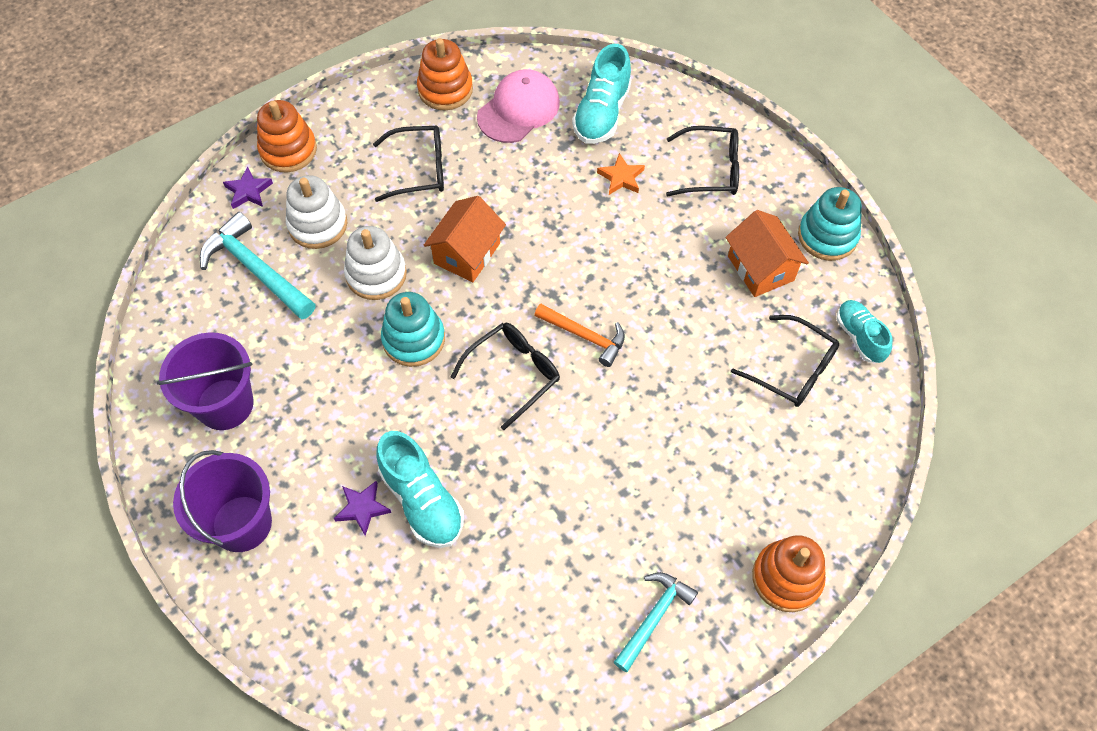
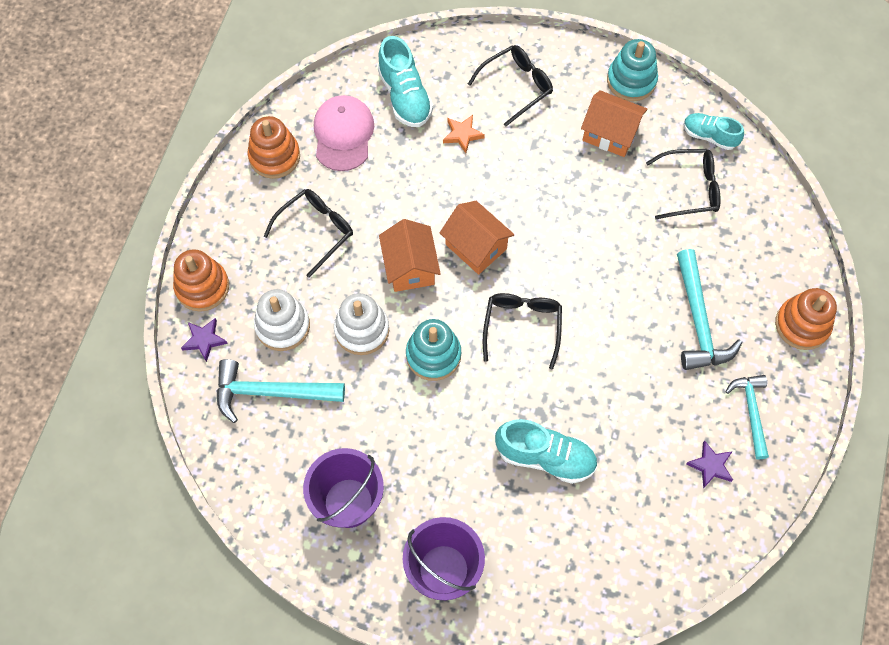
camera: 40 degrees left, 5 degrees up
(362, 508) = (512, 494): purple star -> purple star (710, 466)
(540, 277) = (476, 247): none -> orange house
(584, 336) = (543, 265): orange hammer -> none
(683, 493) = (698, 321): none -> turquoise hammer

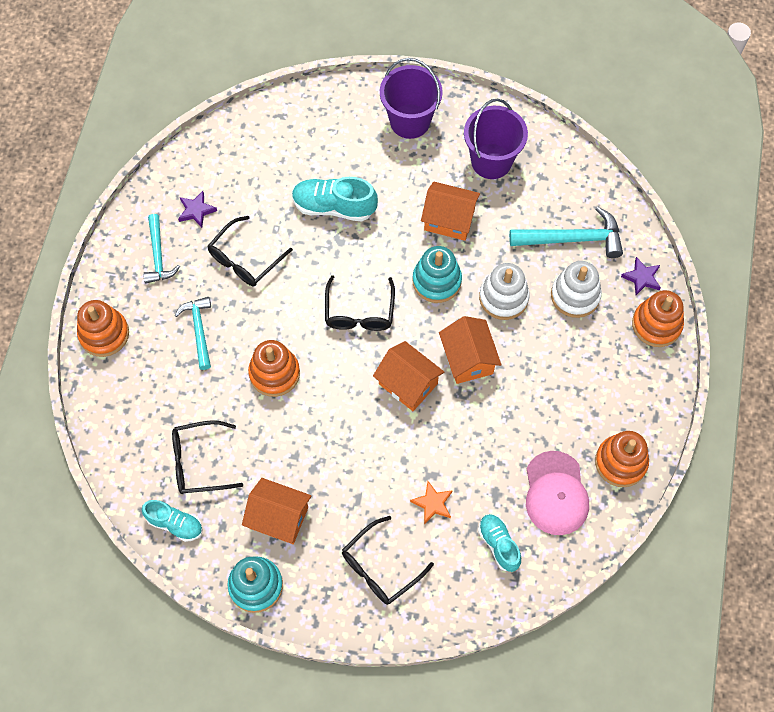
camera: 175 degrees right, 0 degrees up
(316, 231) = (563, 387): black glasses -> black glasses (245, 259)
(405, 96) = (498, 544): turquoise shoe -> turquoise shoe, size x0.65
(410, 428) = (449, 220): none -> orange house
(615, 268) = (274, 373): none -> orange stacking toy
(698, 321) = (199, 330): turquoise hammer -> turquoise hammer, size x0.66

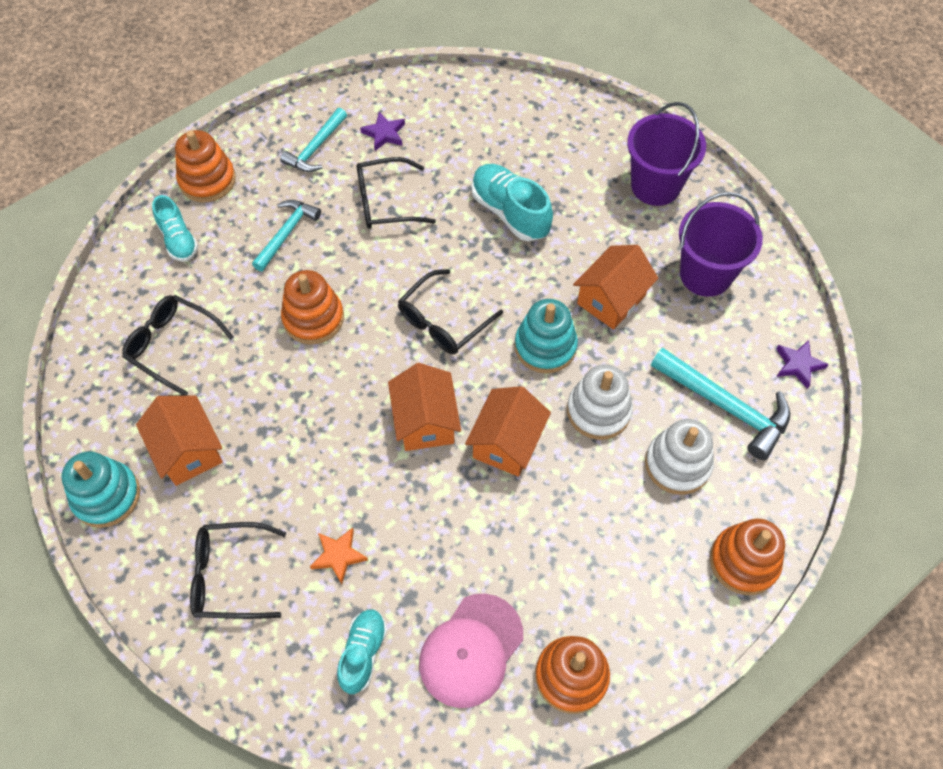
camera: 40 degrees right, 5 degrees down
(175, 524) = (99, 383): turquoise shoe -> turquoise shoe (178, 240)
(449, 220) = (611, 299): orange house -> orange house turned 75 degrees clockwise
(641, 278) = (770, 500): purple star -> purple star (798, 365)

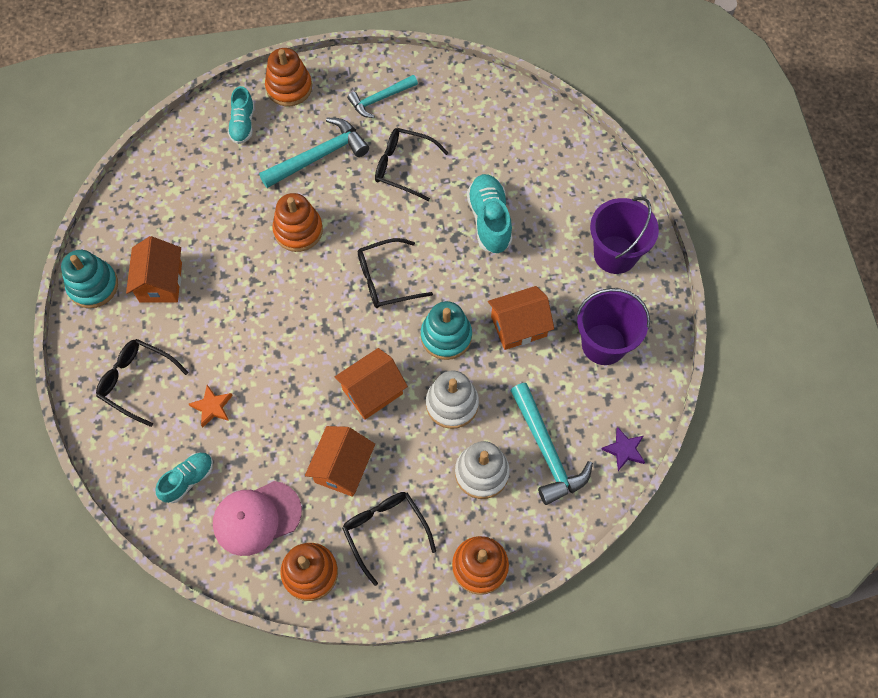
camera: 30 degrees right, 5 degrees up
(172, 345) = (193, 201): black glasses -> black glasses (385, 531)
(287, 233) = (319, 156): turquoise hammer -> turquoise hammer, size x1.51
(384, 134) = (437, 111): purple star -> none
(425, 421) = (327, 346): orange house -> orange house (343, 468)

